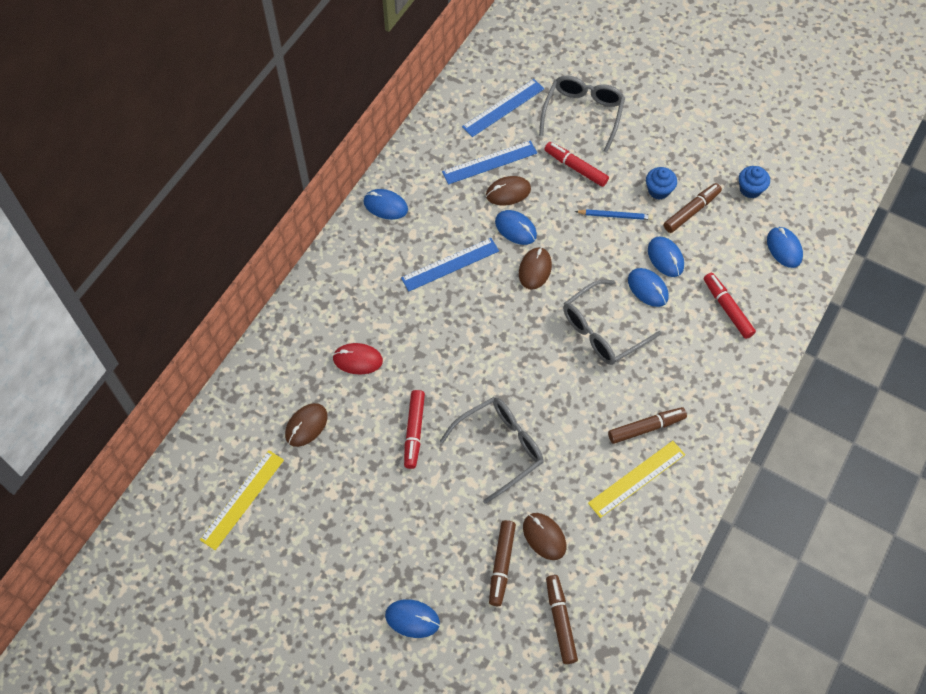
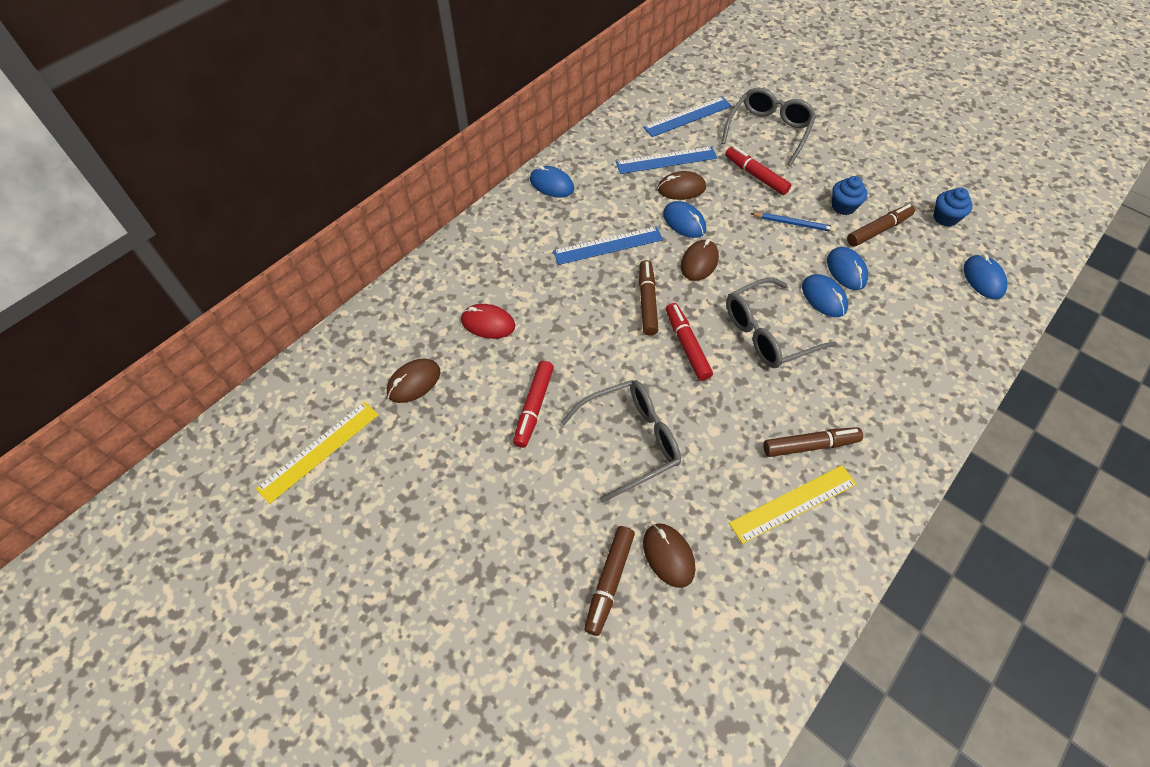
camera: 10 degrees right, 5 degrees down
(412, 619) = (483, 632): blue mouse -> none
(560, 621) = (674, 671): brown marker -> brown marker (647, 302)
(727, 309) = (915, 331): red marker -> red marker (687, 346)

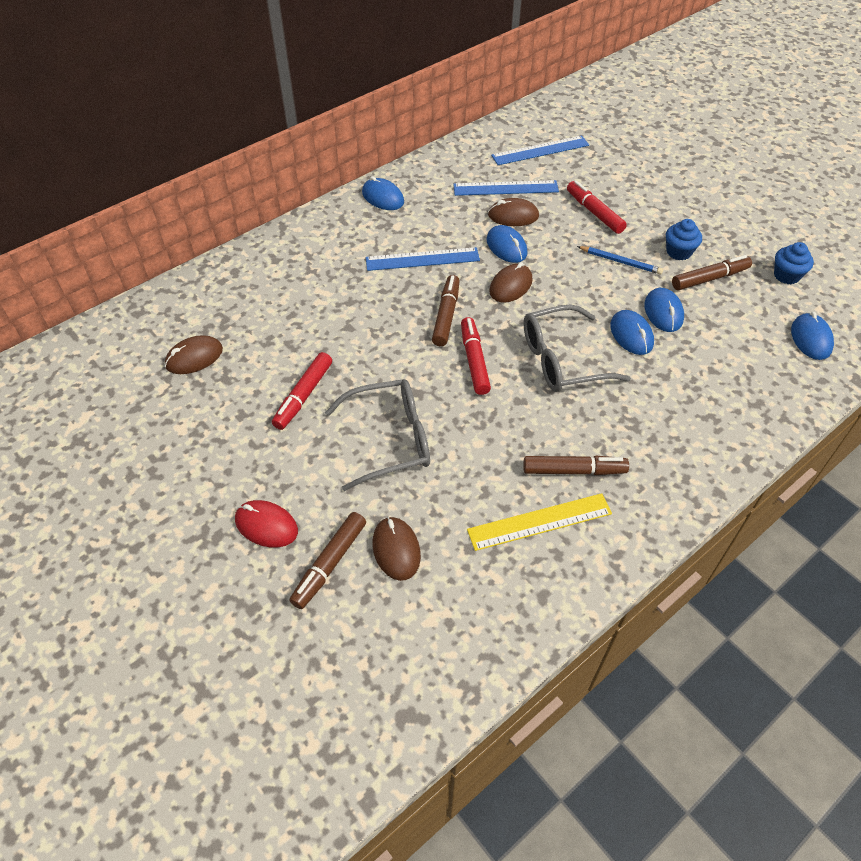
camera: 10 degrees right, 5 degrees down
(319, 450) = (87, 405): yellow ruler -> none
(488, 323) = (281, 314): red mouse -> red mouse (266, 525)
(768, 131) = (620, 173): grey glasses -> none

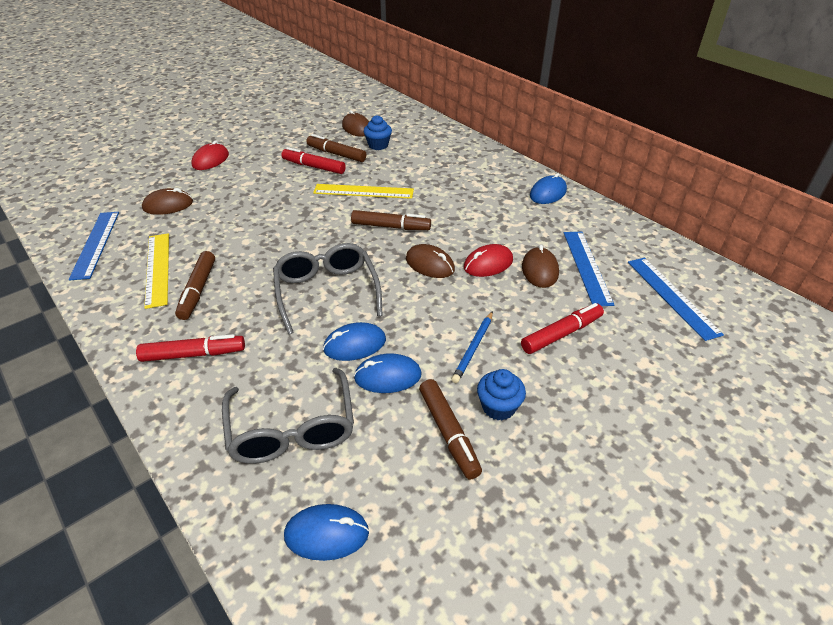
camera: 90 degrees right, 10 degrees down
(330, 563) = (171, 182): brown marker -> brown marker (336, 154)
(371, 341) = (363, 191): none -> yellow ruler
(389, 440) = (262, 201): grey glasses -> grey glasses (292, 428)
(422, 259) = (464, 214): blue ruler -> blue ruler (96, 244)
(474, 361) = (334, 241): red marker -> red marker (193, 354)
(506, 247) = (488, 264): blue mouse -> red mouse
(786, 275) = (460, 534): blue cupcake -> blue cupcake (378, 145)

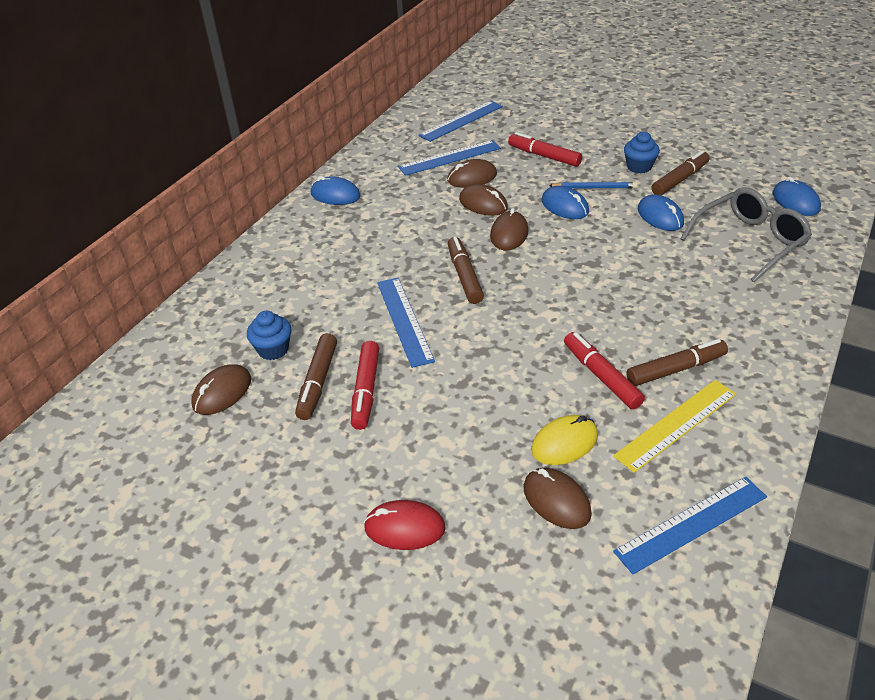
camera: 110 degrees left, 0 degrees up
(193, 354) = (747, 326): red marker -> red marker (601, 376)
(199, 220) = (564, 443): none -> yellow mouse
(327, 292) = (599, 280): grey glasses -> none
(354, 345) = (645, 242): blue mouse -> blue mouse (565, 206)
(363, 191) = (404, 320): yellow ruler -> blue ruler
(488, 264) = (483, 204): red mouse -> brown mouse

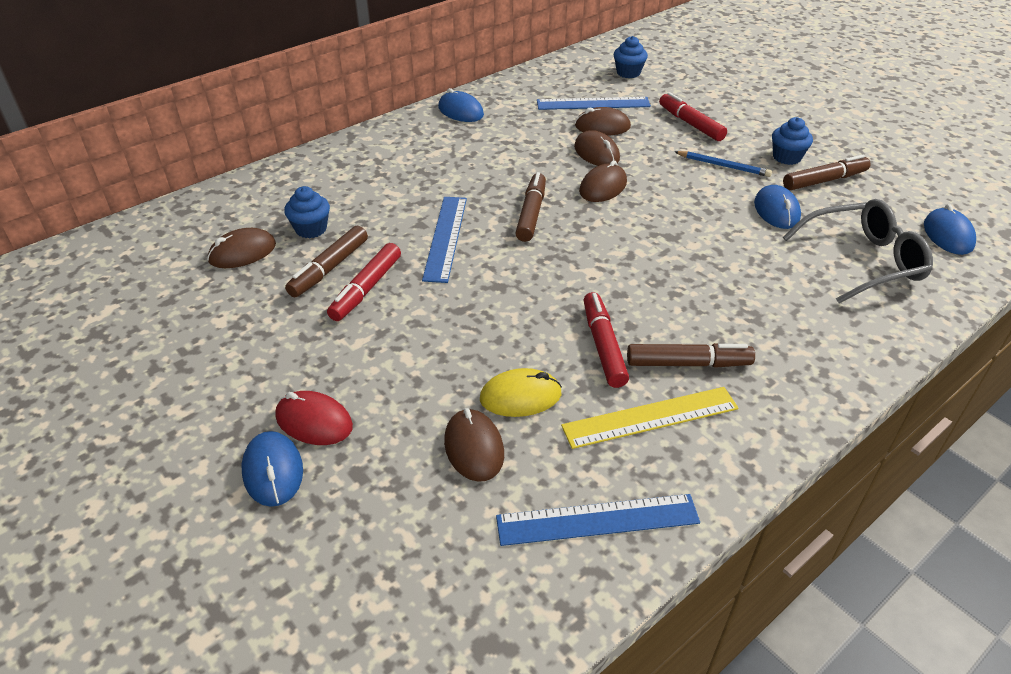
camera: 20 degrees right, 0 degrees up
(461, 121) = (628, 73): blue ruler -> blue cupcake
(565, 206) = (679, 176): blue mouse -> blue mouse (273, 471)

